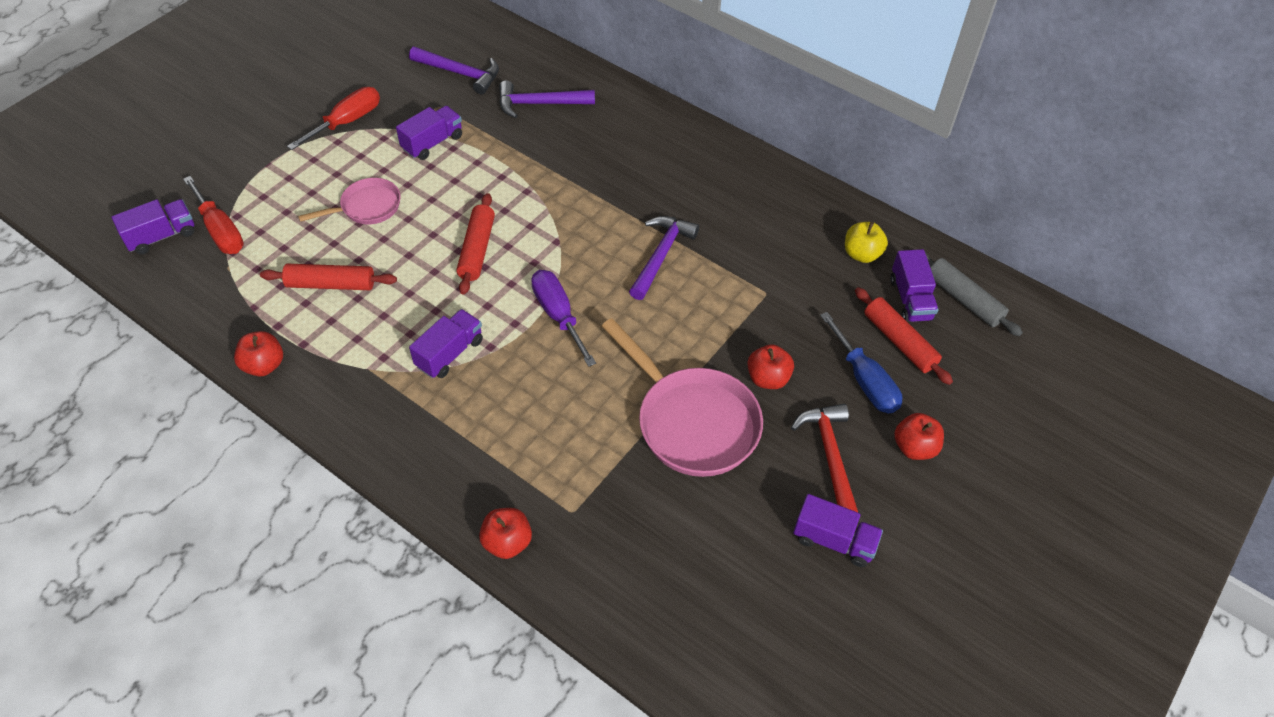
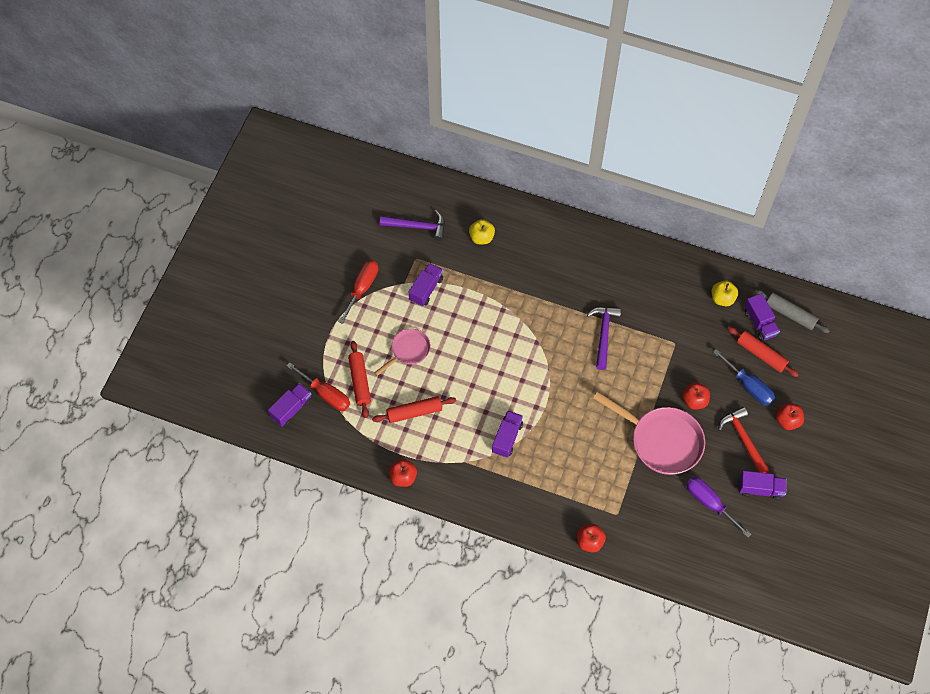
camera: 15 degrees left, 10 degrees up
(477, 250) = (491, 362): red rolling pin -> red rolling pin (360, 382)
(540, 104) = (481, 237): purple hammer -> yellow apple
(558, 315) = (559, 394): purple screwdriver -> purple screwdriver (709, 503)

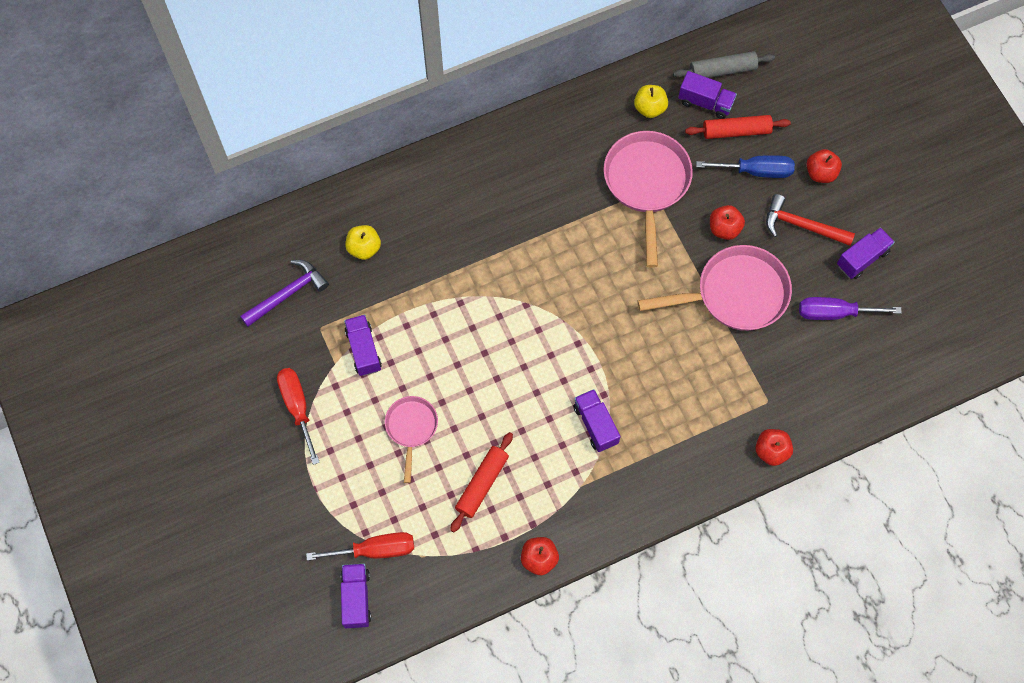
camera: 45 degrees left, 5 degrees up
(360, 382) = (396, 505): red rolling pin -> none
(603, 334) = (579, 240): purple hammer -> none
(675, 338) = (646, 184): none -> pink pan

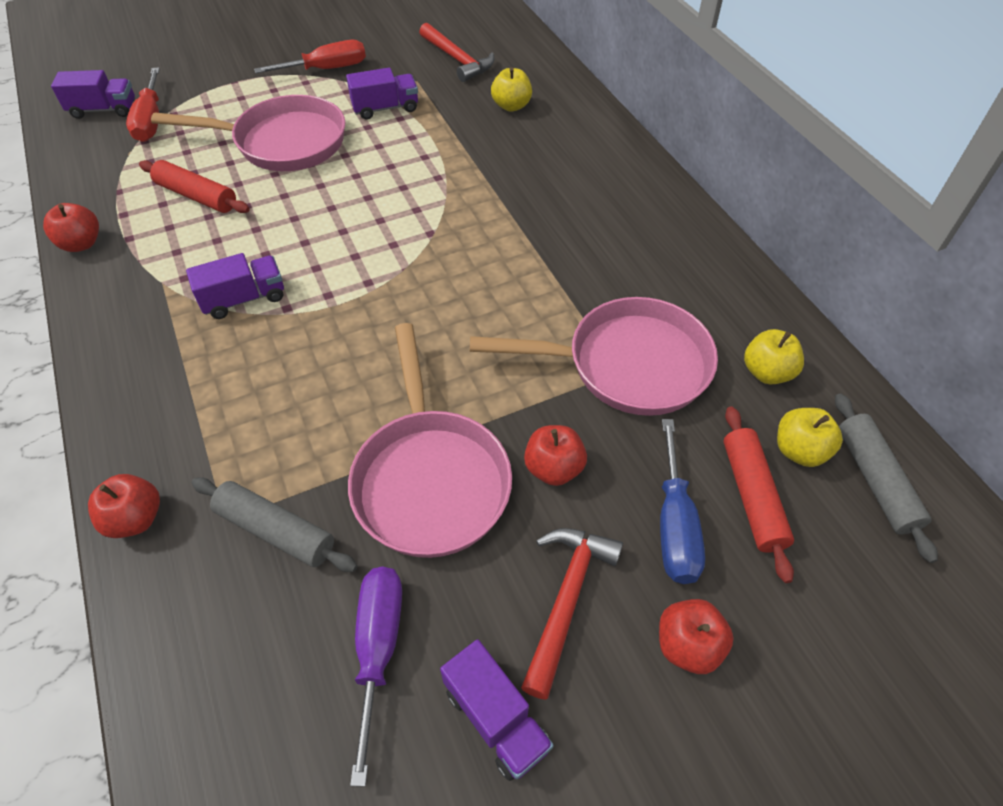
camera: 90 degrees right, 15 degrees down
(287, 294) = (457, 59): purple hammer -> red hammer
(411, 428) = (283, 142): pink pan -> pink pan, size x1.78
(705, 102) = (799, 450): purple truck -> yellow apple
(773, 373) = (276, 531): none -> grey rolling pin

